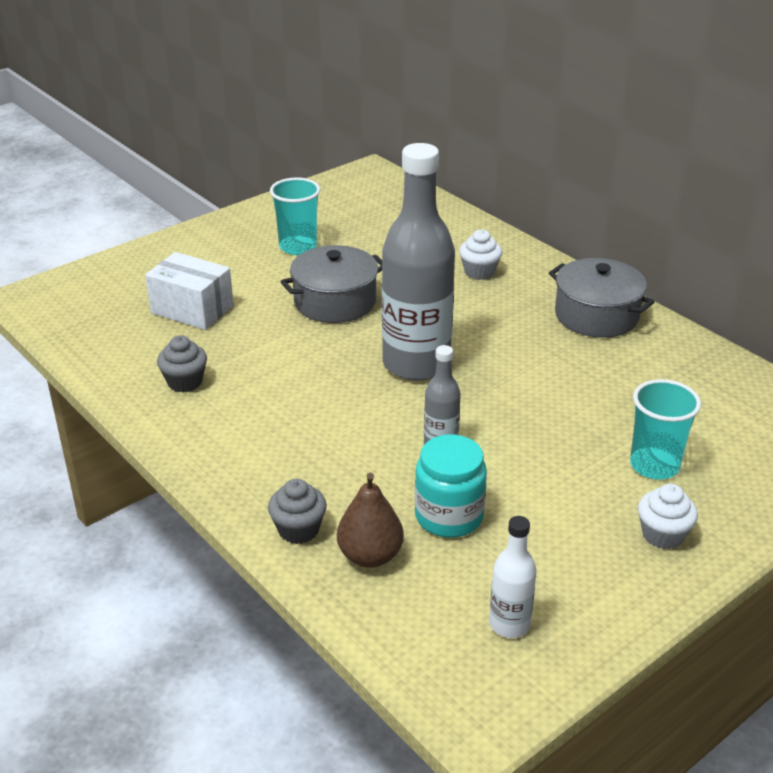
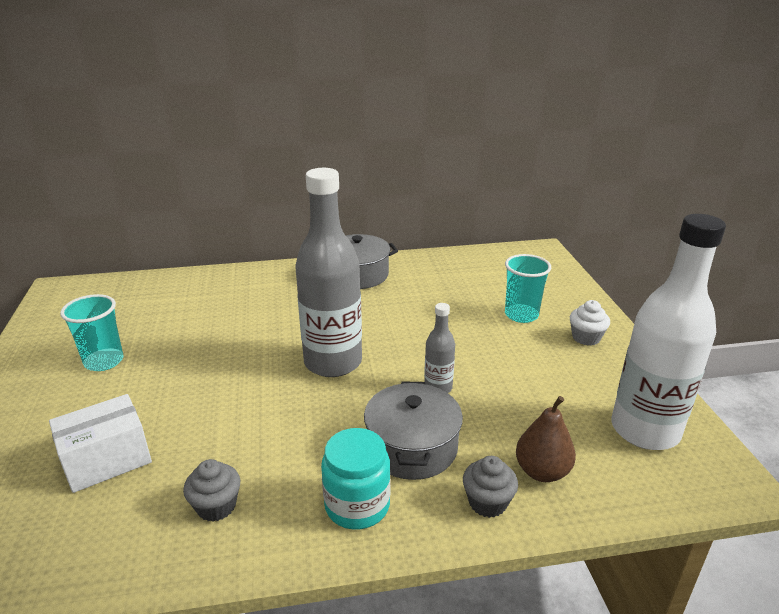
camera: 60 degrees left, 5 degrees down
(335, 302) = (208, 371): grey pot -> grey pot (412, 447)
(449, 516) = (519, 414): turquoise jar -> turquoise jar (357, 505)
(479, 272) = (257, 295): white cupcake -> none
(509, 624) = (645, 430): white bottle -> white bottle, size x2.17

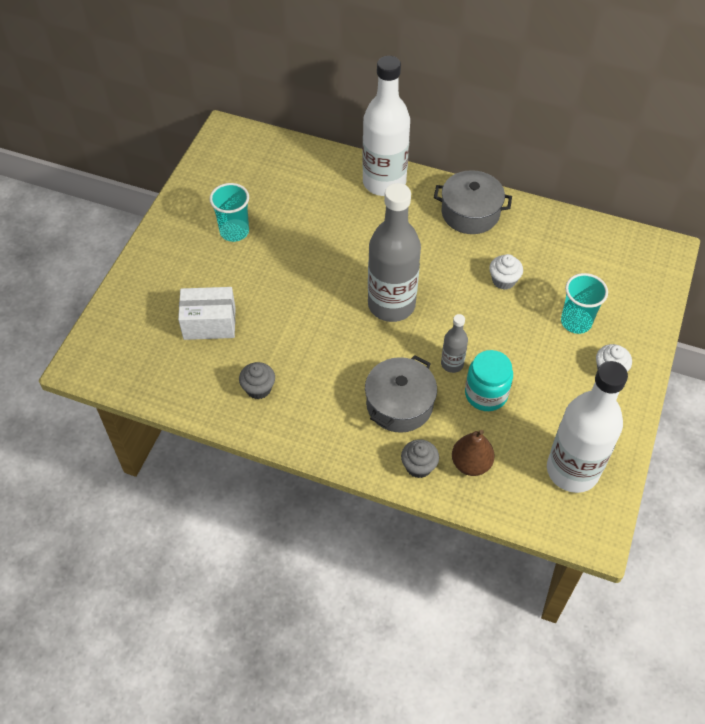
camera: 30 degrees right, 25 degrees up
(258, 278) = (384, 182): none -> white bottle
(357, 505) = (339, 428): turquoise jar -> turquoise jar (486, 394)
(429, 308) = (503, 280): none -> white cupcake

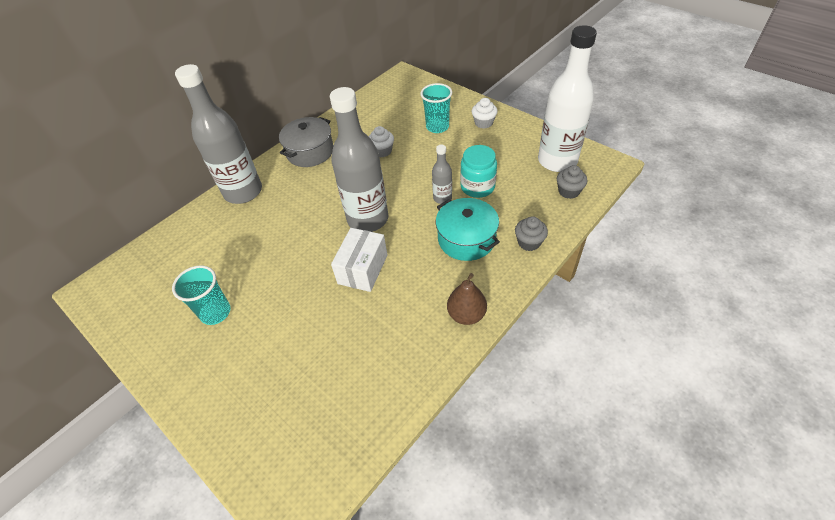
camera: 65 degrees left, 5 degrees down
(209, 323) = (311, 361): white box -> white box (363, 269)
(258, 388) = (407, 337): grey cupcake -> grey cupcake (568, 191)
(384, 182) = (243, 192): white bottle -> grey bottle
(399, 404) = (466, 239): grey pot -> turquoise pot
(471, 464) = (536, 211): brown pear -> brown pear (466, 314)

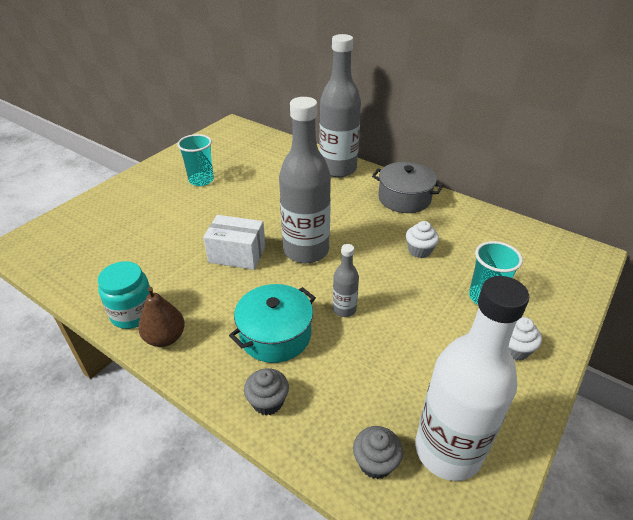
camera: 80 degrees right, 10 degrees down
(477, 187) = (369, 344): turquoise jar -> turquoise jar (133, 313)

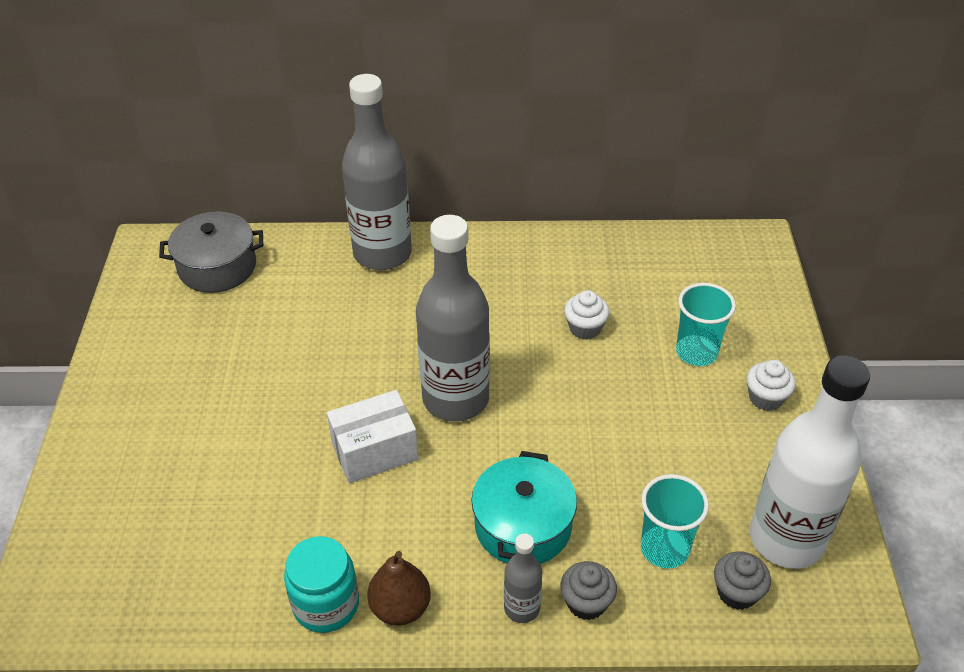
camera: 35 degrees left, 5 degrees up
(201, 180) = (203, 366): turquoise cup -> turquoise cup (664, 548)
(344, 309) = (568, 450): grey bottle -> grey bottle (522, 608)
(404, 198) = (507, 261): grey pot -> grey pot (217, 267)

